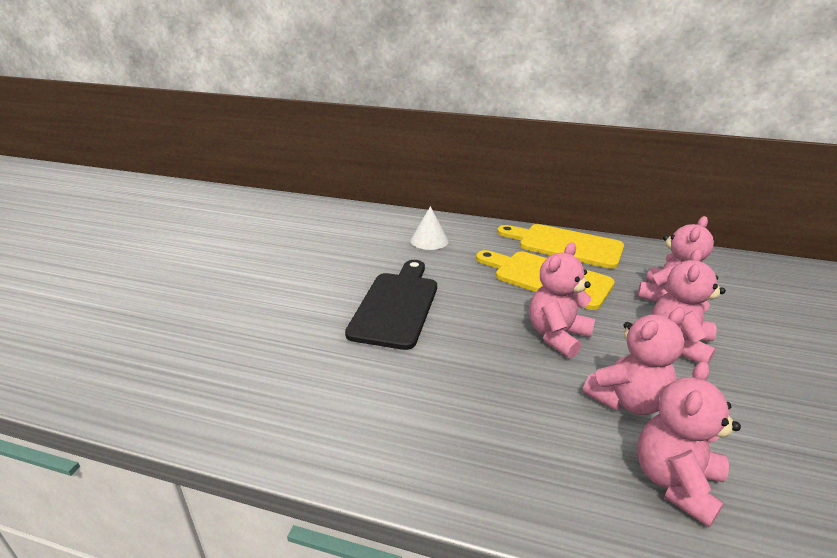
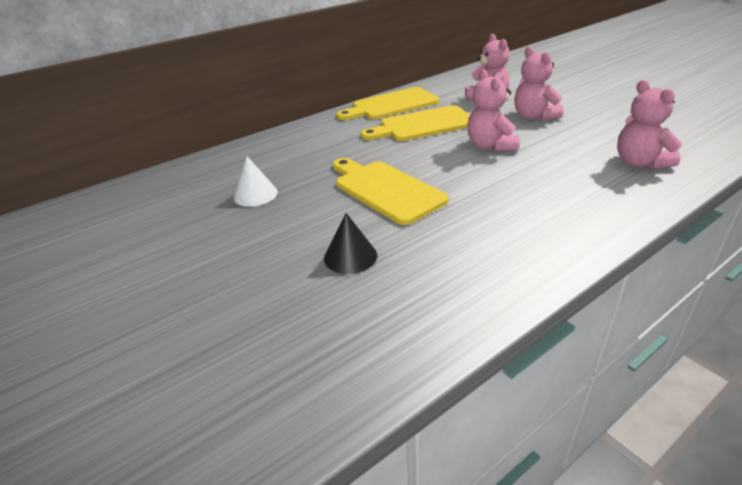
camera: 50 degrees left, 5 degrees up
(277, 329) = (350, 256): none -> black cone
(396, 306) = (385, 190): black cutting board -> yellow cutting board
(429, 240) = (309, 147): white cone -> white cone (255, 194)
(627, 400) = (569, 149): pink teddy bear -> none

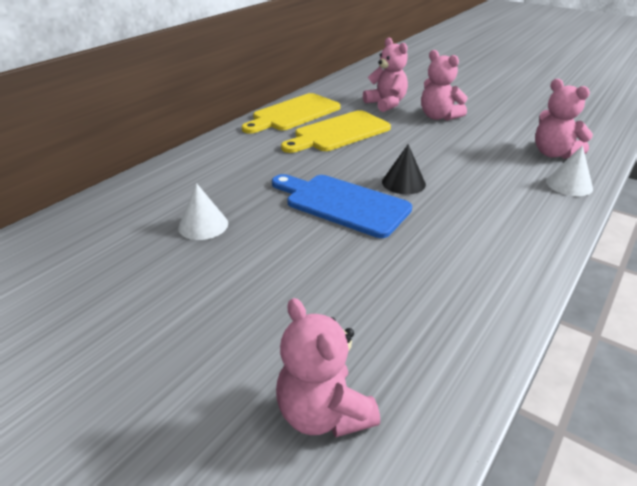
camera: 20 degrees left, 0 degrees up
(350, 256) = (350, 278): black cone -> black cone (403, 183)
(385, 190) = (342, 204): yellow cutting board -> blue cutting board
(490, 146) = (416, 149): pink teddy bear -> pink teddy bear (323, 413)
(636, 196) = (569, 184): none -> white cone

